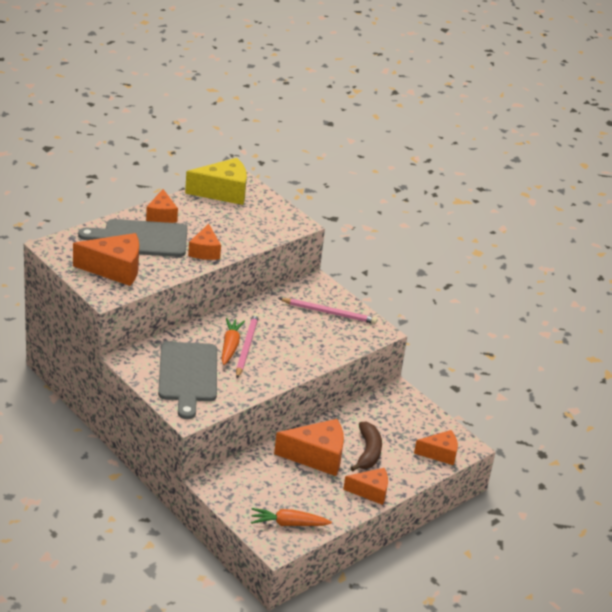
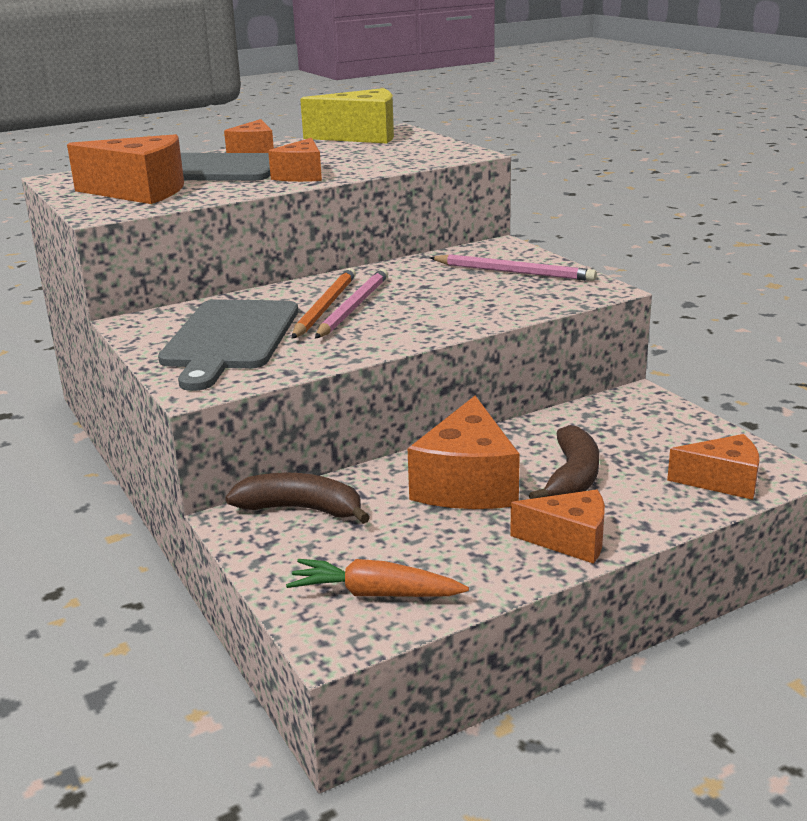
camera: 15 degrees right, 10 degrees down
(230, 346) = (325, 307): orange carrot -> orange pencil
(238, 474) = (301, 509): none -> brown banana
(317, 456) = (467, 483): orange cheese -> orange cheese turned 90 degrees clockwise

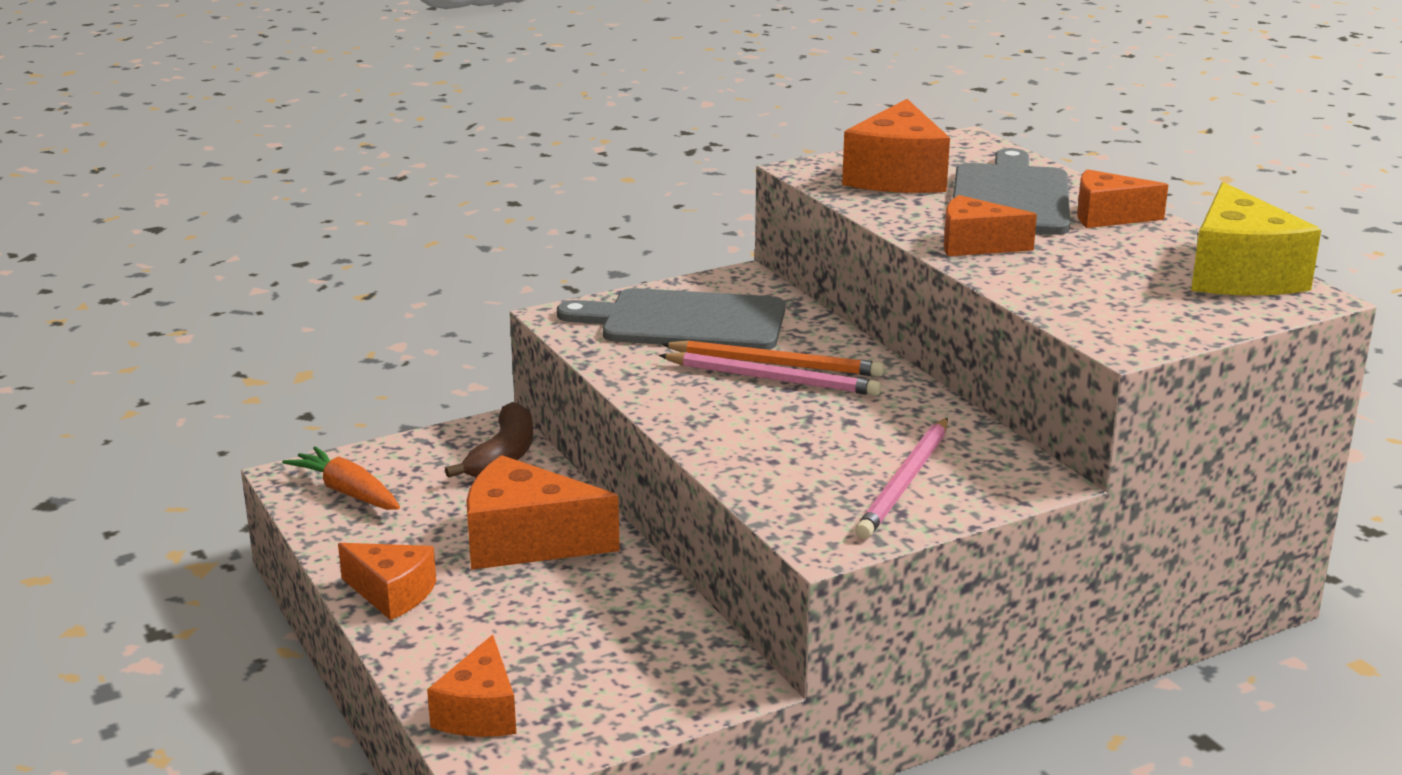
camera: 90 degrees right, 0 degrees up
(375, 594) = (347, 492): orange carrot -> orange carrot turned 60 degrees counterclockwise
(569, 540) = (392, 594): orange cheese -> orange cheese turned 75 degrees counterclockwise
(572, 478) = (520, 607): brown banana -> none

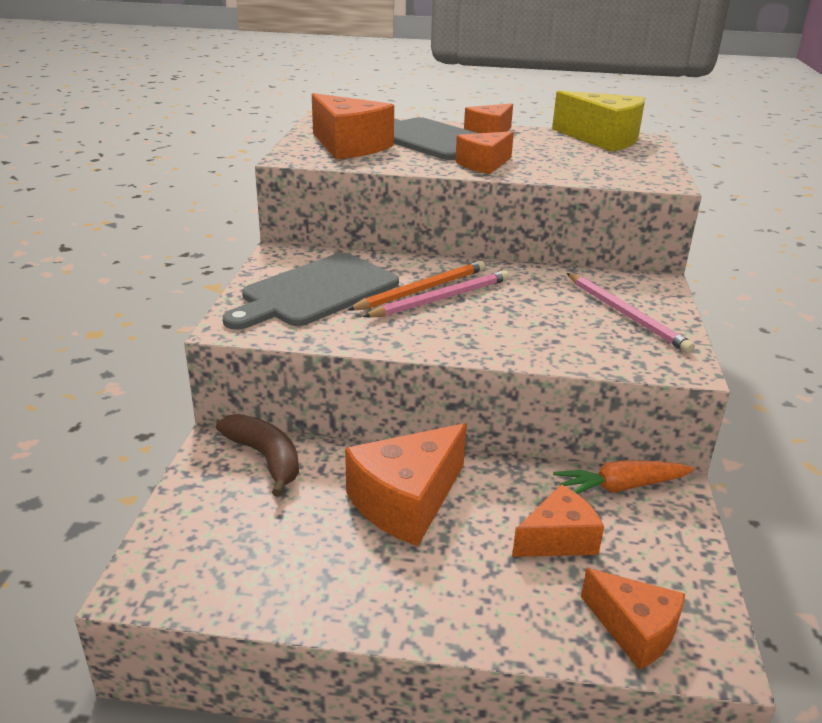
camera: 55 degrees left, 5 degrees up
(347, 492) = (213, 564): orange carrot -> orange carrot (620, 487)
(392, 594) = (412, 607): orange cheese -> orange cheese (558, 539)

